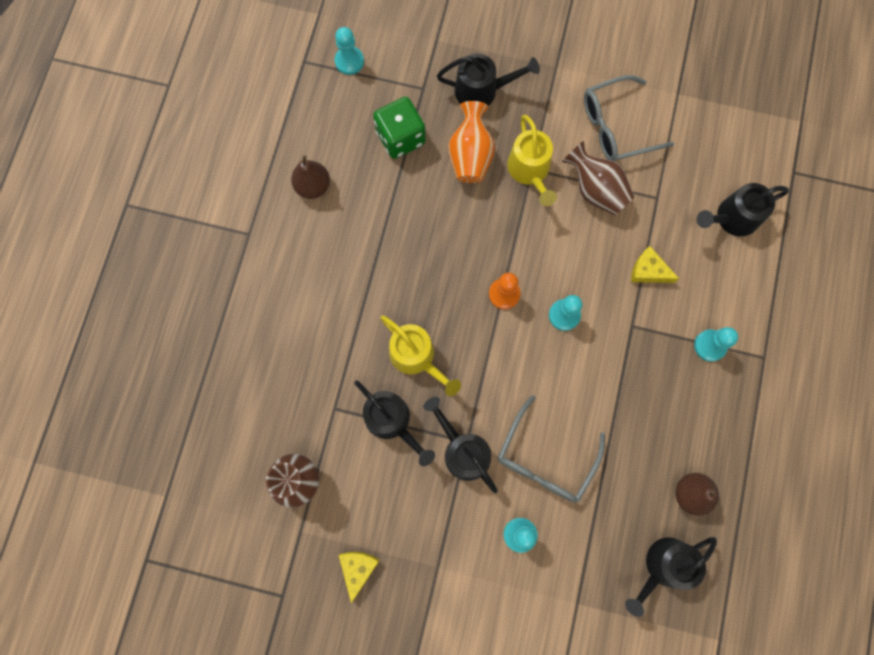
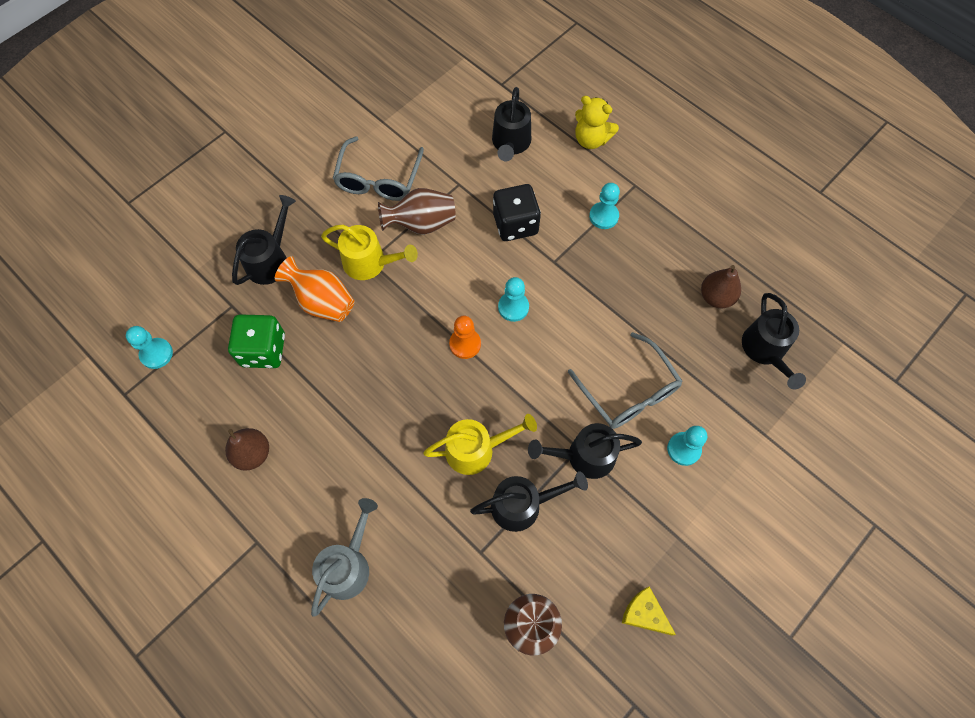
camera: 60 degrees left, 10 degrees down
(269, 312) = (348, 565): none -> grey watering can
(648, 271) = (515, 224): yellow cheese -> black dice
(788, 289) = (591, 139): none -> yellow teddy bear

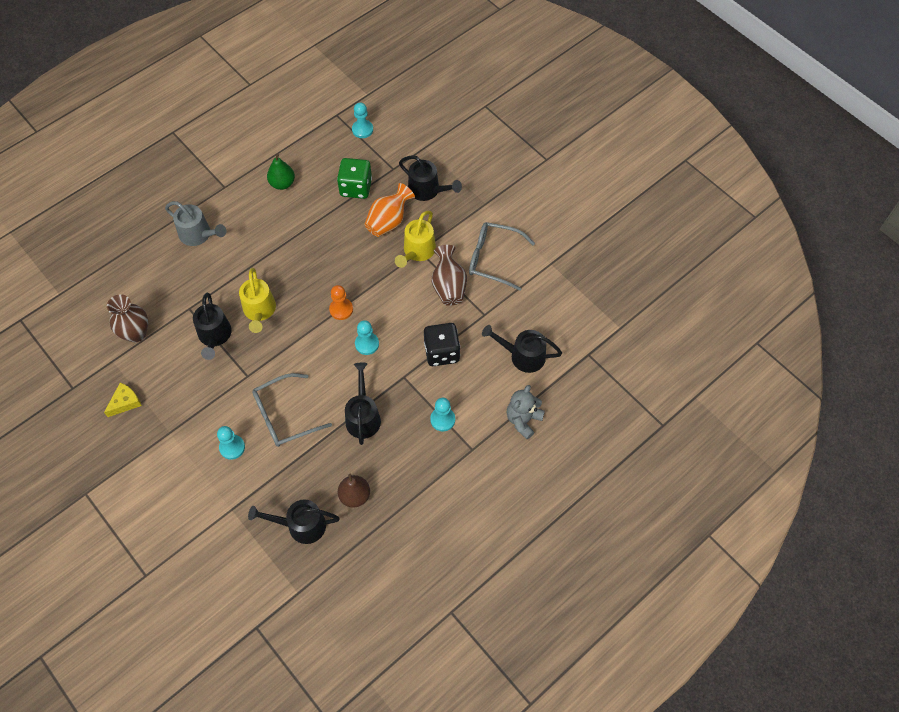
camera: 95 degrees right, 5 degrees down
(253, 454) = (282, 183): brown pear -> green pear
(584, 456) = (240, 379): black watering can -> black watering can (363, 416)
(591, 139) = (523, 420): yellow teddy bear -> grey teddy bear

